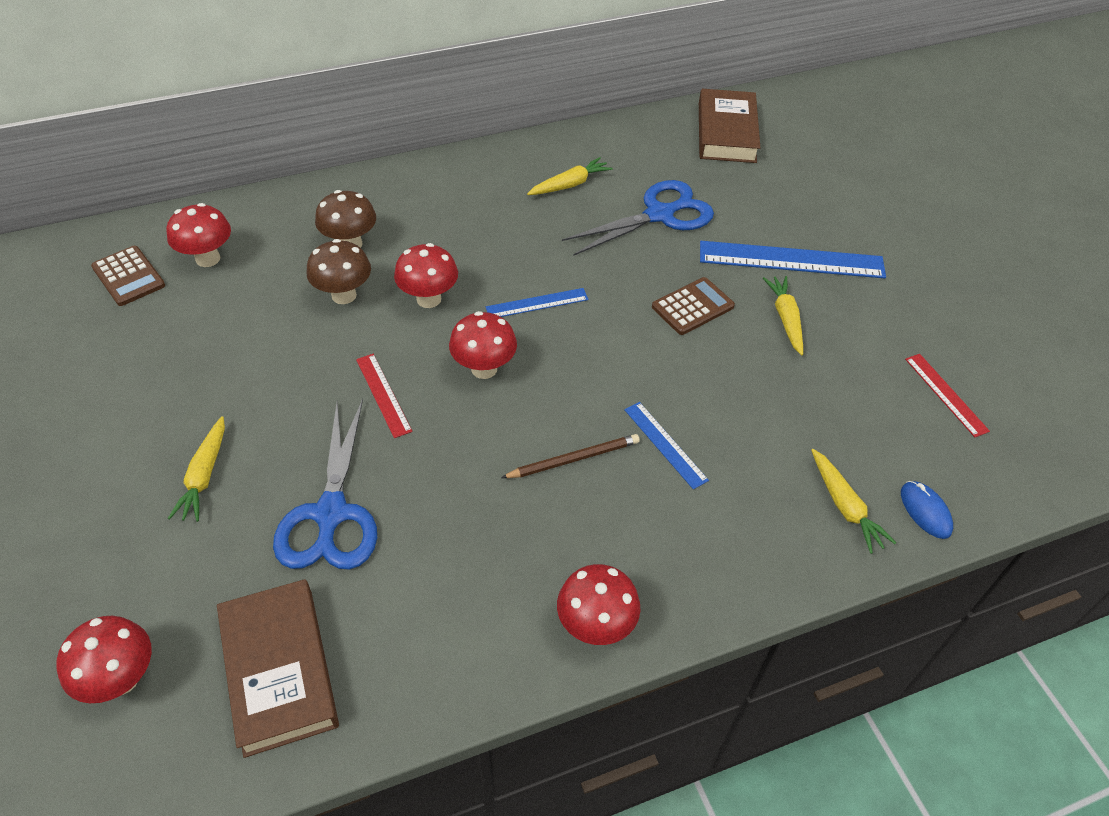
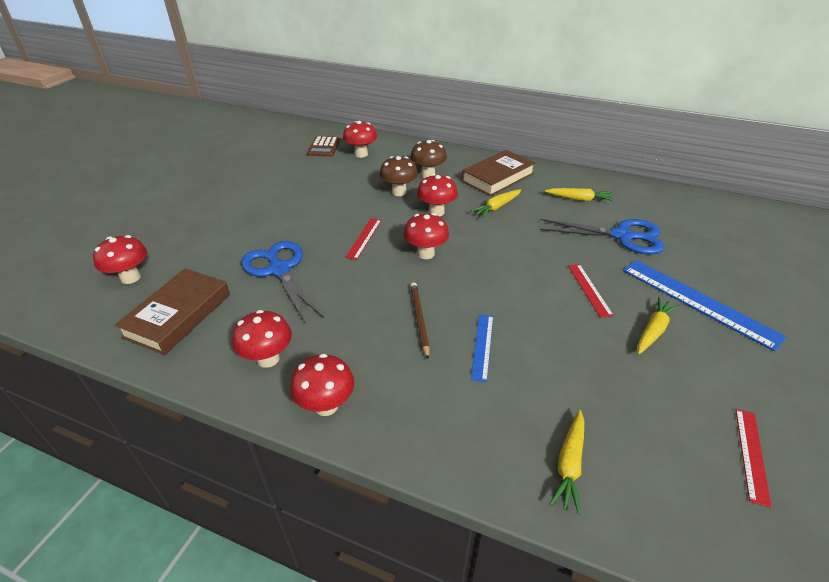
camera: 45 degrees right, 10 degrees down
(204, 475) = (255, 227): yellow carrot -> yellow carrot (497, 207)
(331, 513) = (279, 270): blue scissors -> blue scissors turned 105 degrees clockwise
(470, 629) = (268, 359): none -> red mushroom
(537, 303) = (491, 241): blue ruler -> none
(573, 459) = (419, 319): brown pencil -> brown pencil turned 120 degrees counterclockwise
(692, 307) = (589, 289): brown calculator -> red ruler
(726, 132) = (724, 217): brown book -> brown book (498, 177)
(925, 511) = (638, 517): blue mouse -> none

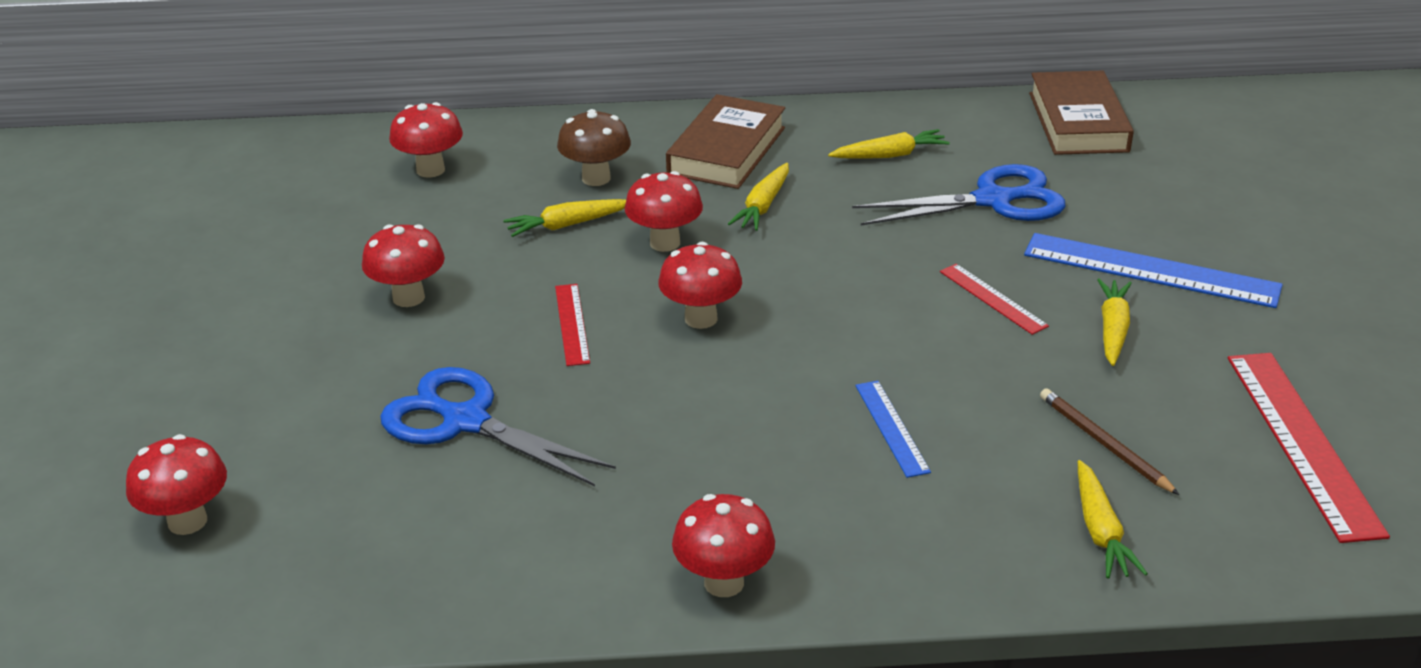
camera: 25 degrees left, 5 degrees down
(178, 315) = (350, 548): brown book -> brown book (1078, 122)
(268, 359) = (575, 555): red mushroom -> red mushroom (408, 297)
(324, 147) = (339, 174): brown calculator -> none
(399, 192) = (567, 225): brown mushroom -> yellow carrot
(419, 319) = (769, 422): brown pencil -> brown pencil (1104, 444)
(751, 454) = (1302, 442): red ruler -> red ruler, size x1.89

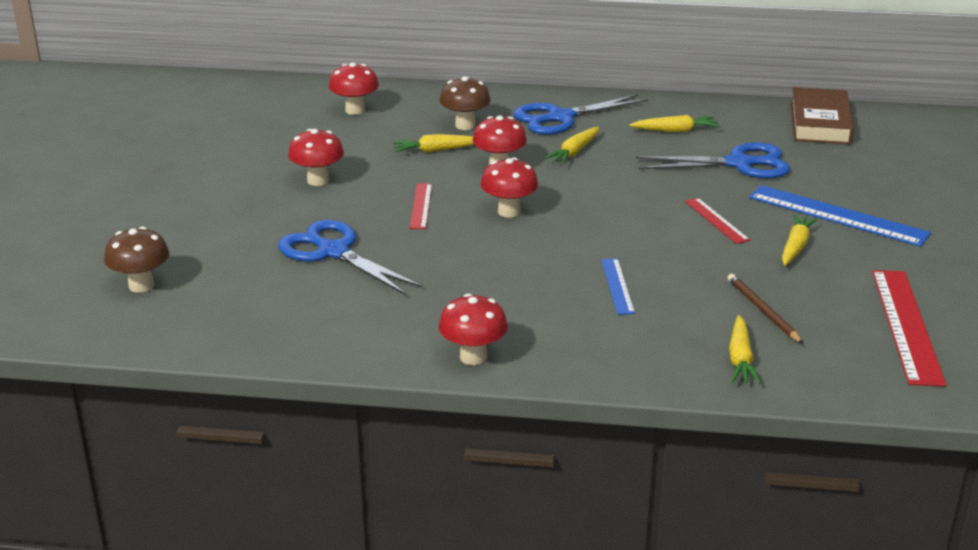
camera: 10 degrees right, 5 degrees down
(187, 521) = (141, 285): red mushroom -> brown mushroom
(727, 151) = (561, 117): brown book -> blue scissors

